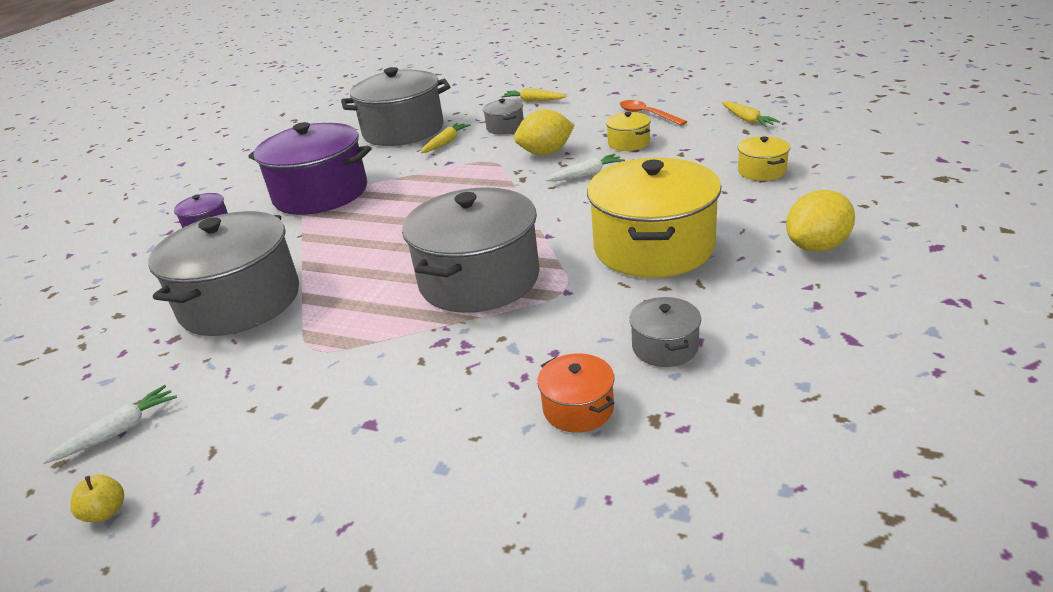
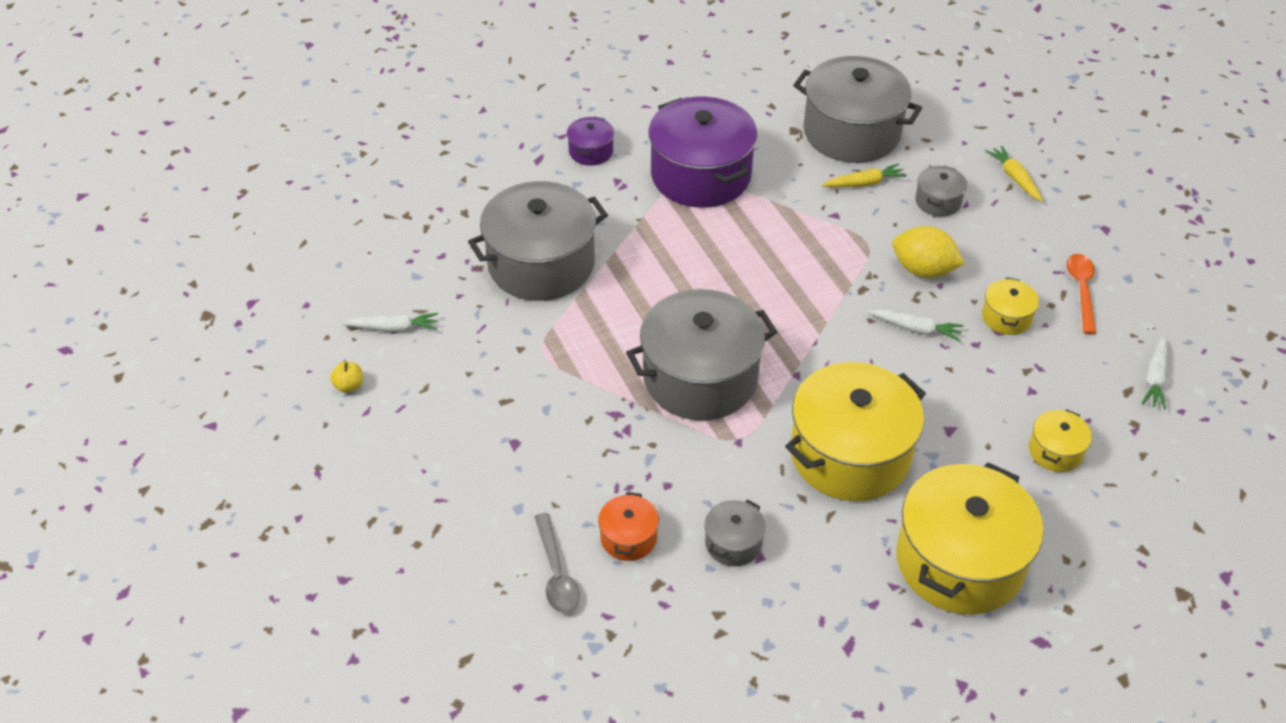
camera: 40 degrees right, 15 degrees up
(554, 487) = (556, 573): none -> grey spoon
(747, 120) = (1155, 378): yellow carrot -> white carrot
(817, 246) = (959, 561): yellow lemon -> yellow pot

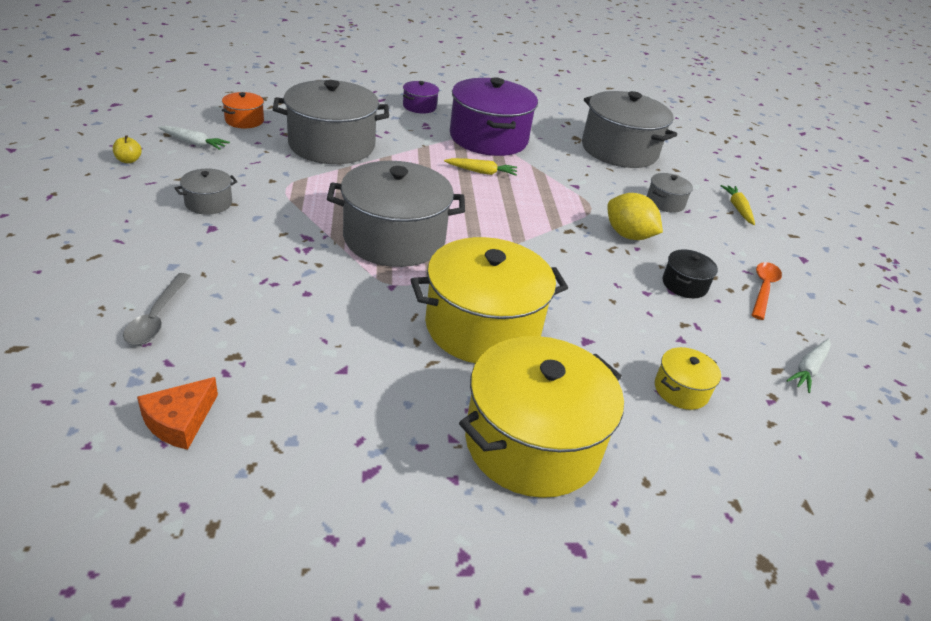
camera: 15 degrees right, 10 degrees down
(628, 538) = (241, 315): orange pot -> orange pot (244, 120)
(665, 667) = (179, 421): none -> orange cheese
(733, 543) = (327, 351): grey pot -> grey pot (208, 203)
(864, 183) = (611, 177): yellow carrot -> yellow carrot (481, 172)
(916, 329) = (599, 267): white carrot -> none
(1006, 317) = (684, 284): yellow pot -> black pot

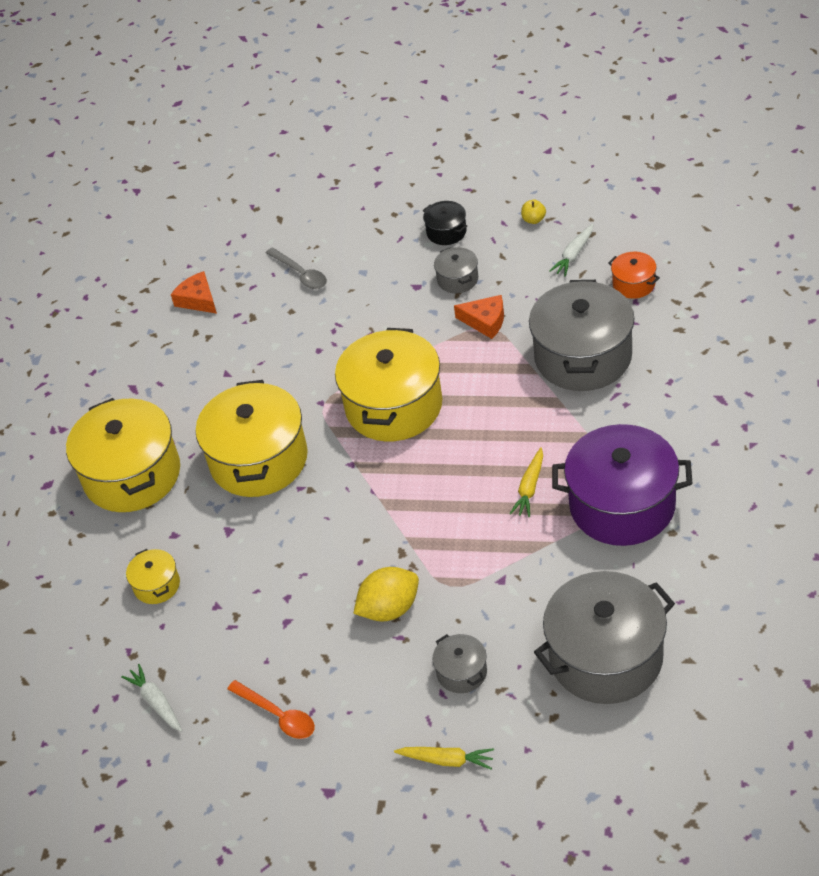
camera: 115 degrees right, 10 degrees up
(157, 317) = (300, 274): grey spoon -> grey spoon turned 150 degrees counterclockwise
(277, 188) = (485, 321): none -> orange cheese
(394, 238) = (394, 406): grey pot -> yellow pot
(419, 106) = (708, 439): purple pot -> none
(684, 284) = (295, 637): black pot -> black pot (446, 232)

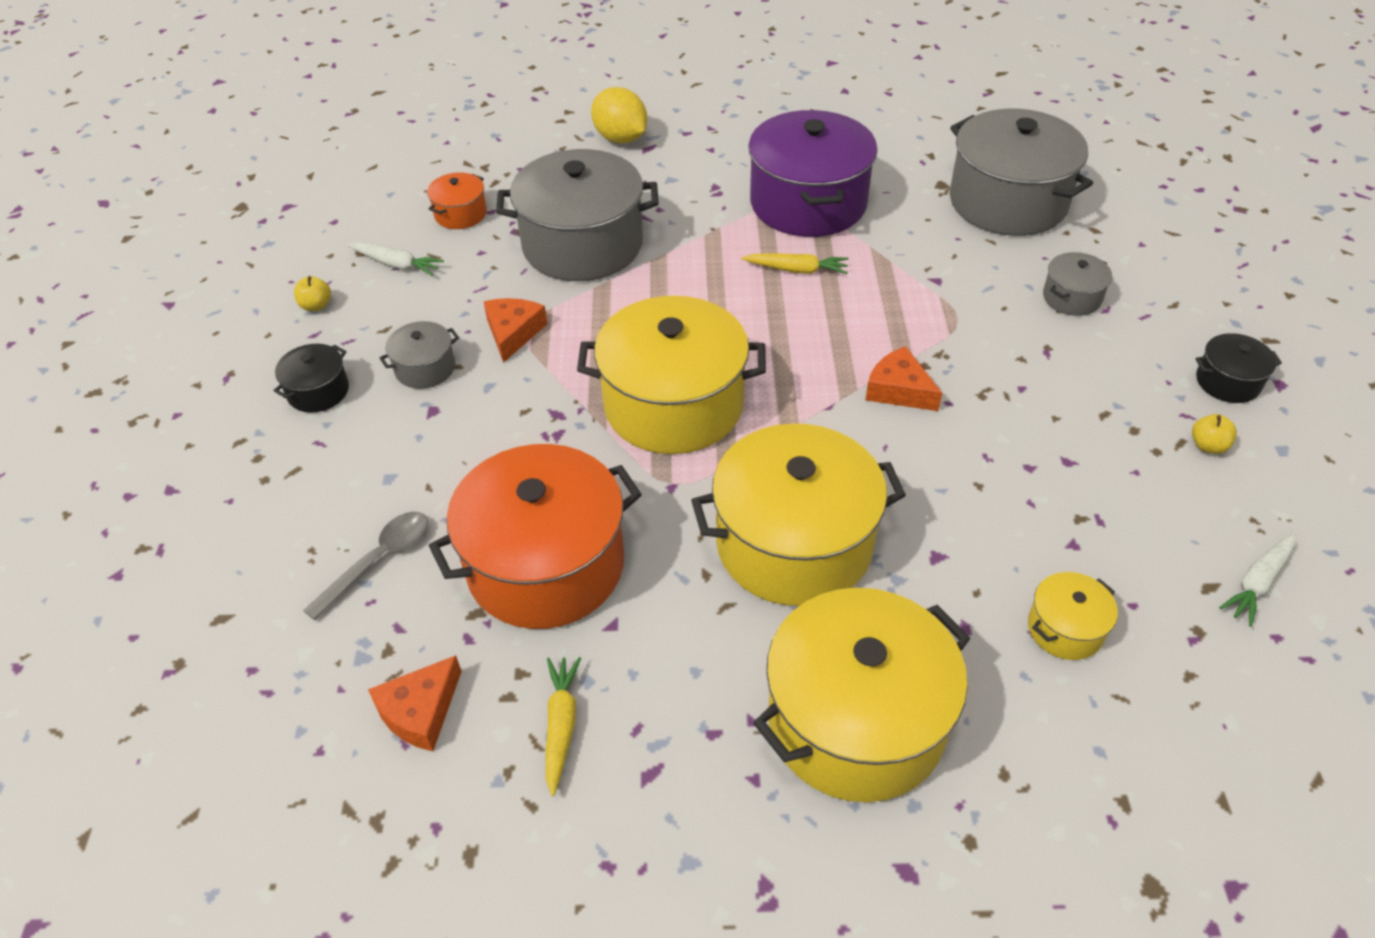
camera: 105 degrees left, 0 degrees up
(276, 344) = (546, 565): none -> orange pot
(278, 715) = (1208, 446): orange spoon -> yellow apple
(339, 754) = (1228, 382): none -> black pot
(379, 534) = (898, 390): none -> orange cheese
(389, 608) = (1010, 366): yellow lemon -> yellow lemon (621, 138)
(447, 760) = (1186, 297): yellow carrot -> yellow carrot (561, 725)

